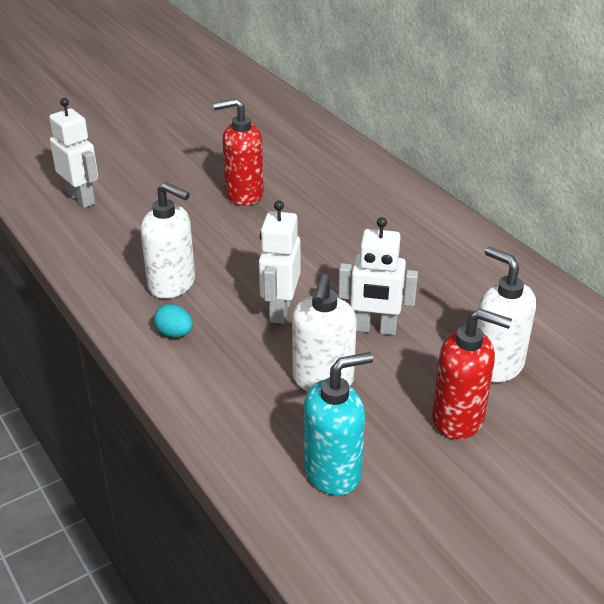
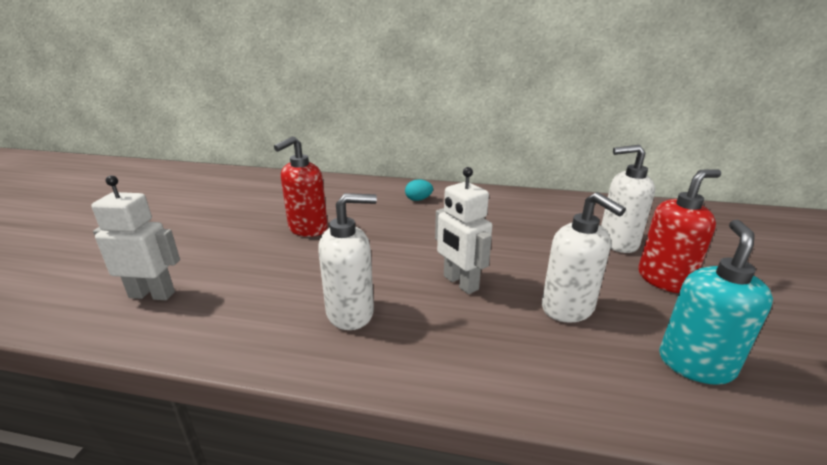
camera: 45 degrees left, 10 degrees down
(174, 333) = (417, 348): turquoise egg -> turquoise egg (418, 199)
(375, 329) = (531, 260): white robot -> none

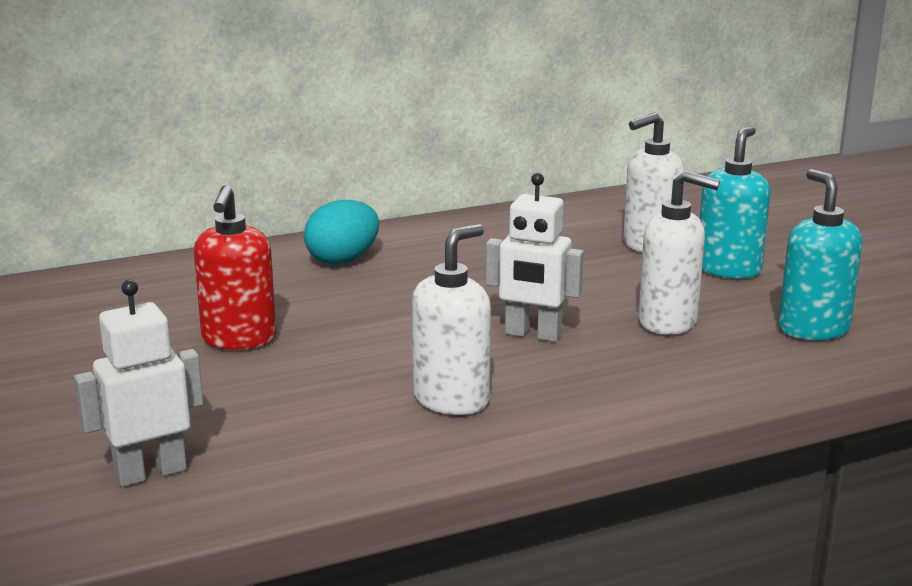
camera: 35 degrees left, 5 degrees down
(418, 199) = (343, 260): turquoise egg -> turquoise egg, size x1.73
(664, 279) = (728, 269): red soap dispenser -> turquoise soap dispenser

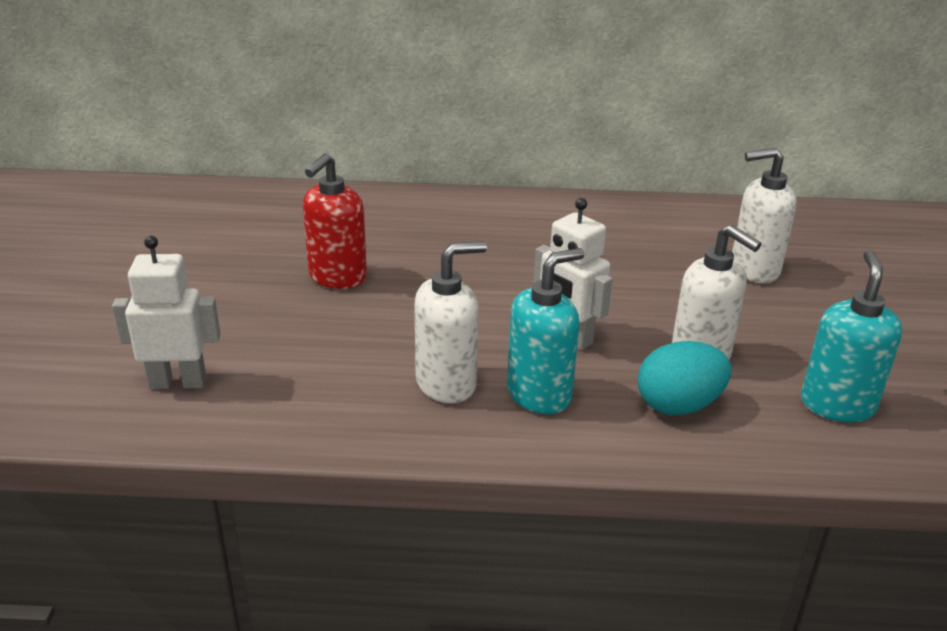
camera: 25 degrees right, 10 degrees up
(343, 260) = (477, 221): turquoise egg -> turquoise egg (678, 405)
(728, 269) = (809, 314): turquoise soap dispenser -> turquoise soap dispenser (539, 394)

